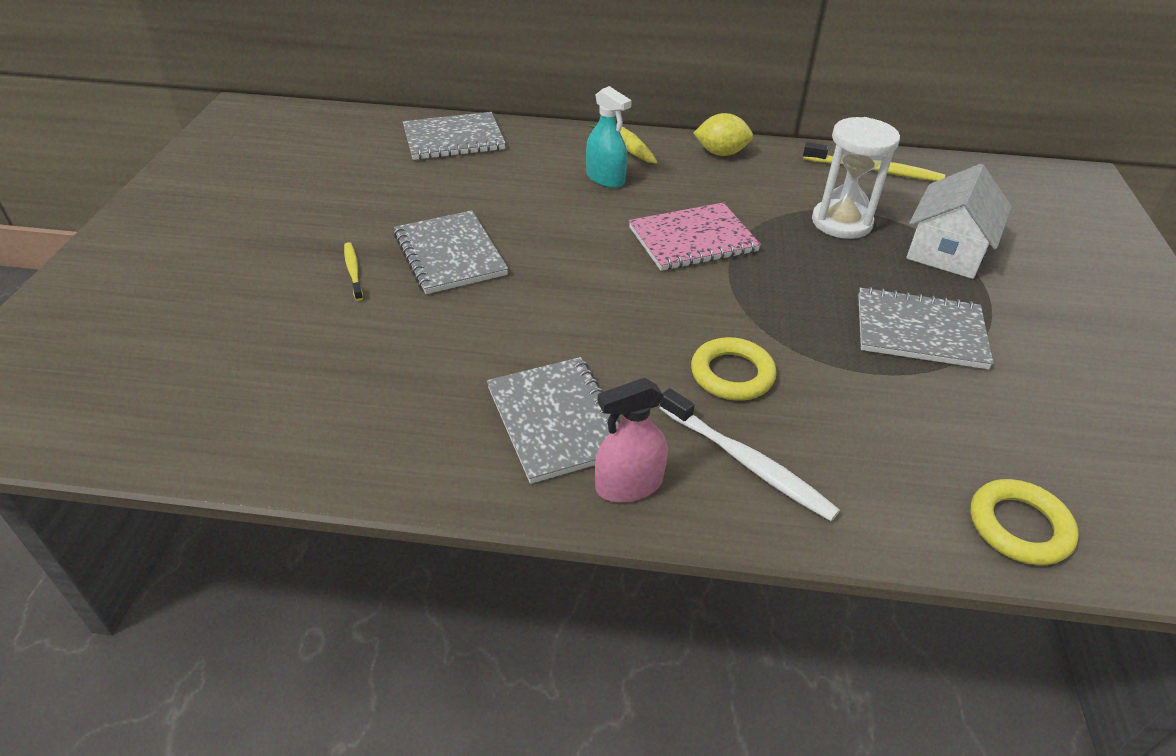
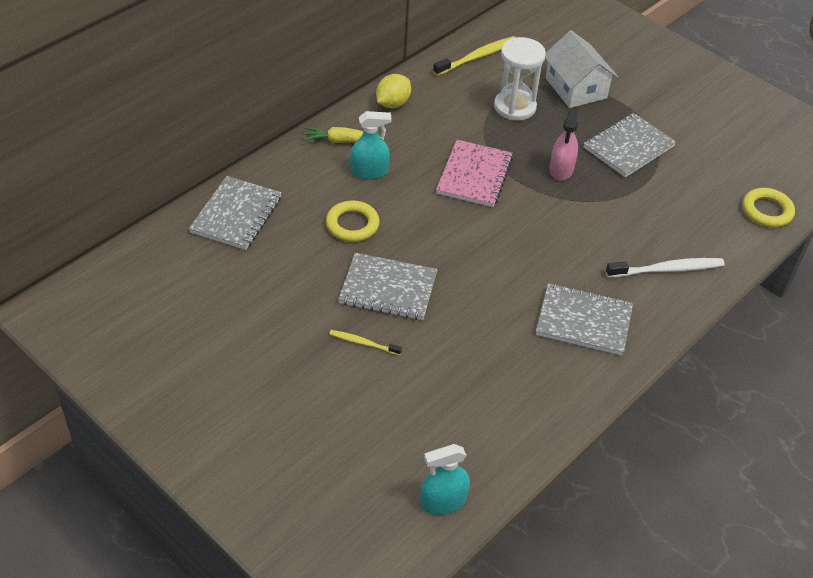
camera: 55 degrees left, 5 degrees up
(146, 425) = (443, 501): none -> turquoise spray bottle
(629, 485) = (649, 320): pink spray bottle -> pink spray bottle (561, 169)
(732, 374) = (603, 235): yellow ring -> yellow ring (352, 225)

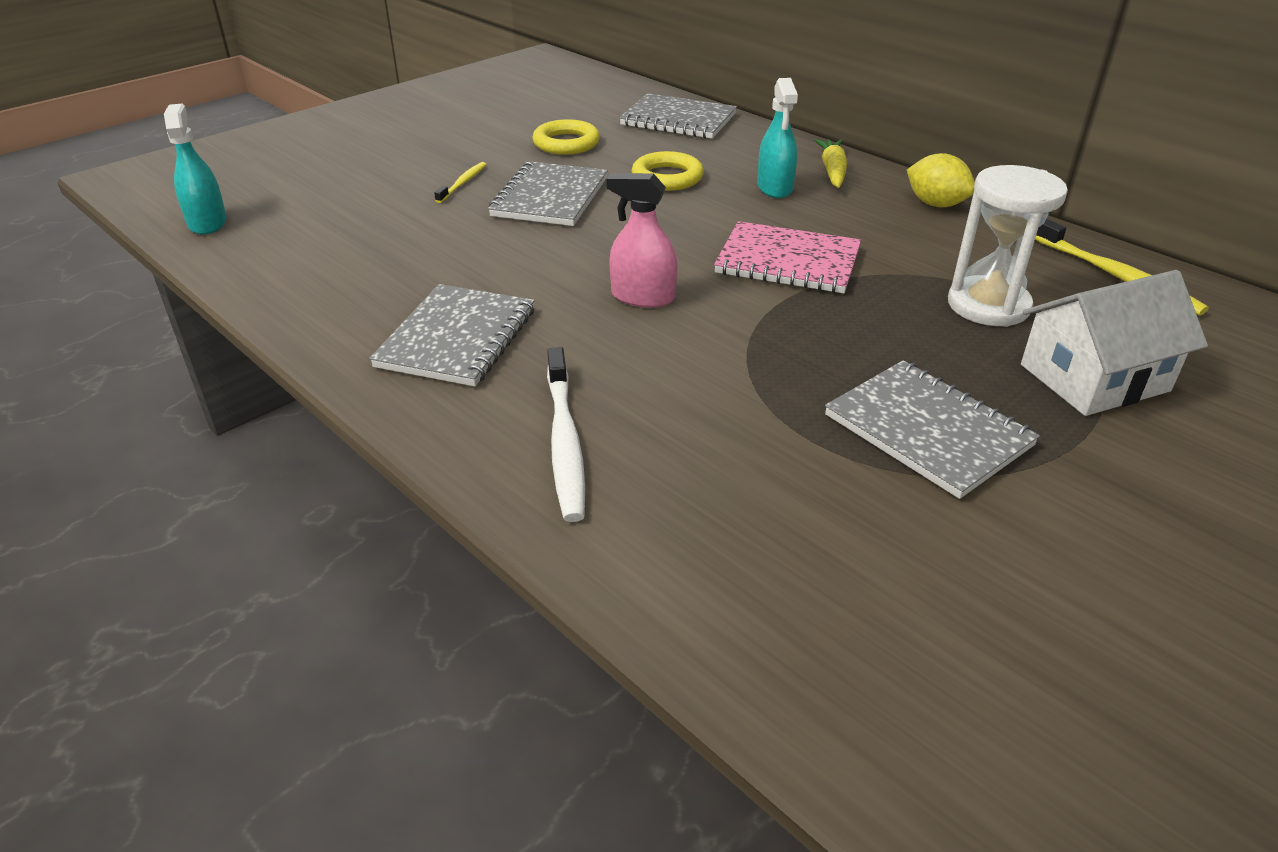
camera: 95 degrees right, 10 degrees down
(561, 169) = (828, 343): pink spray bottle -> pink spray bottle (643, 297)
(767, 211) = (760, 641): yellow ring -> yellow ring (566, 143)

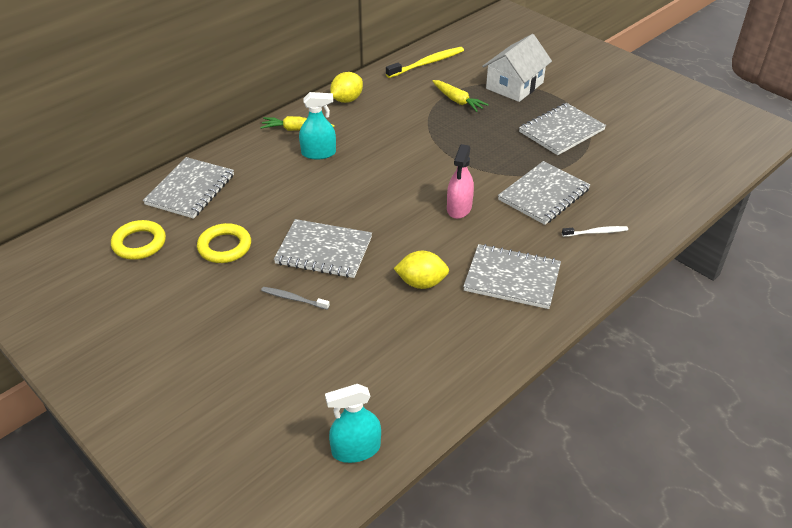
camera: 90 degrees left, 5 degrees up
(463, 183) = (293, 298): yellow toothbrush -> grey toothbrush
(468, 263) = (421, 283): none -> yellow lemon
(564, 442) = (596, 232): white toothbrush -> white toothbrush, size x0.57
(667, 177) = (297, 197): yellow ring -> yellow ring (139, 243)
(685, 387) = (544, 195): none -> grey notebook
(788, 261) = (416, 155): pink notebook -> none
(988, 305) = (458, 101): white hourglass -> yellow carrot
(1094, 378) = (514, 85): white house -> white house turned 60 degrees clockwise

